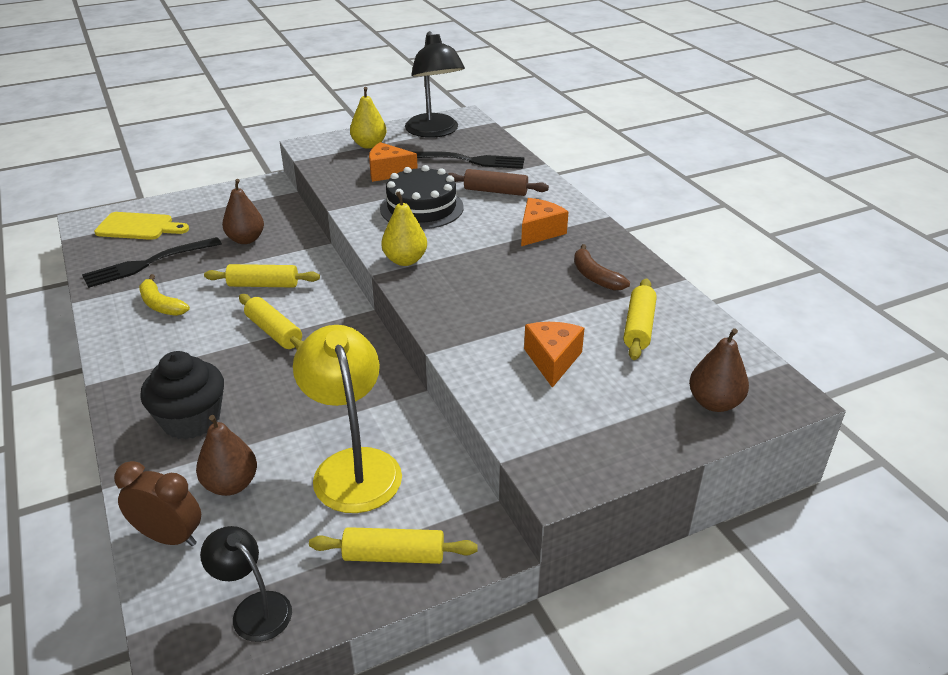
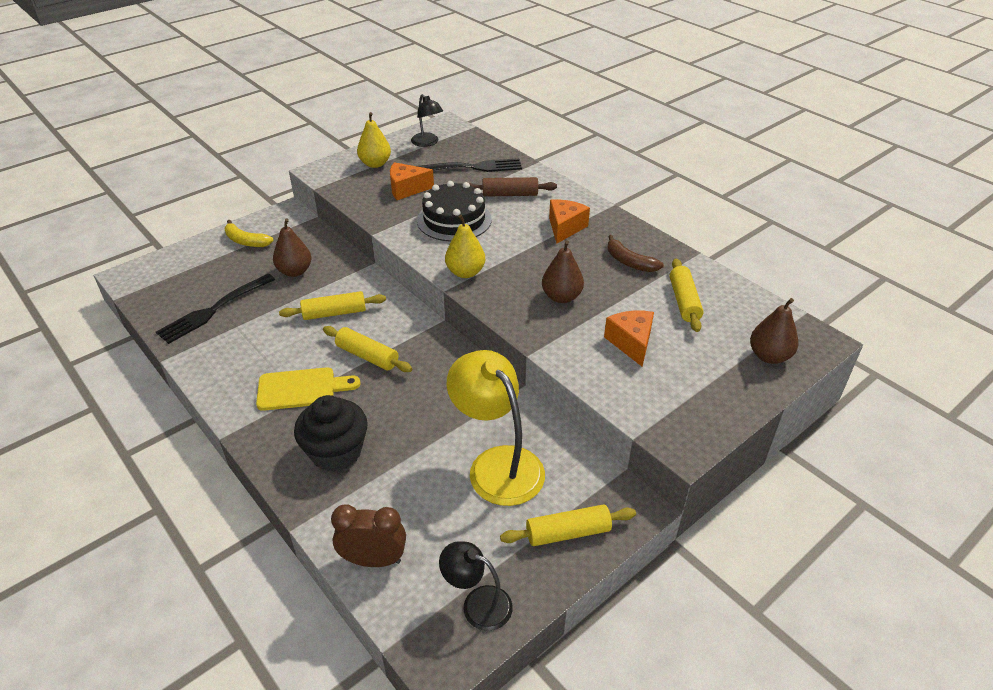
camera: 15 degrees left, 5 degrees up
(139, 227) = (184, 274): yellow cutting board -> yellow cutting board (301, 389)
(161, 304) = (248, 348): yellow banana -> yellow banana (246, 241)
(231, 484) = (402, 502): brown pear -> brown pear (561, 297)
(434, 132) = (427, 143): black lamp -> black lamp, size x0.56

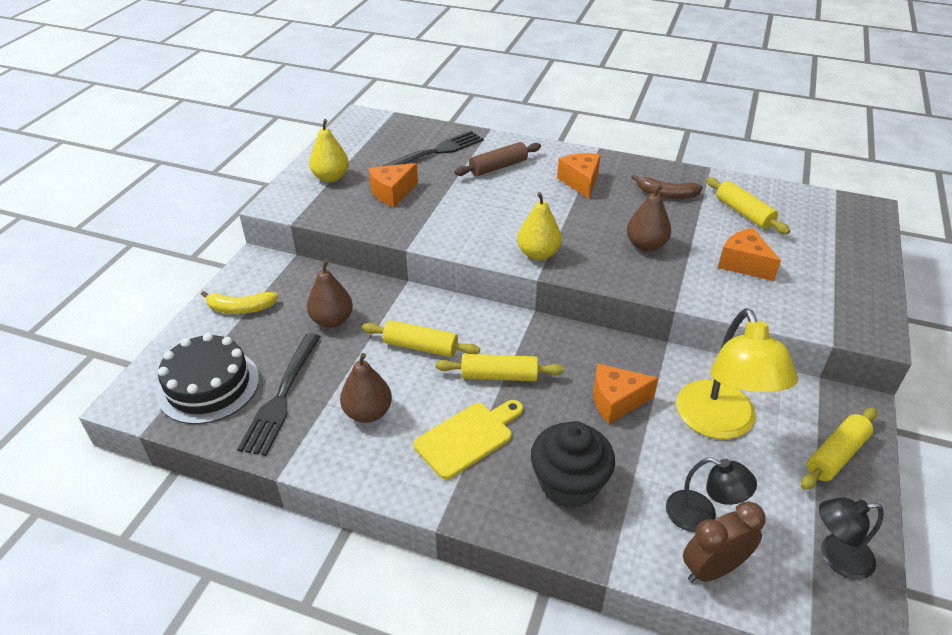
camera: 30 degrees left, 0 degrees up
(334, 313) = (420, 347): yellow rolling pin -> yellow rolling pin turned 60 degrees clockwise
(427, 143) = (363, 141): black lamp -> black lamp (701, 515)
(433, 411) = (616, 401): none -> orange cheese
(454, 220) = (472, 208): black cake -> black cake (208, 385)
(497, 464) = (720, 423): yellow lamp -> yellow lamp turned 120 degrees counterclockwise
(769, 356) = (850, 234): brown pear -> brown pear (368, 413)

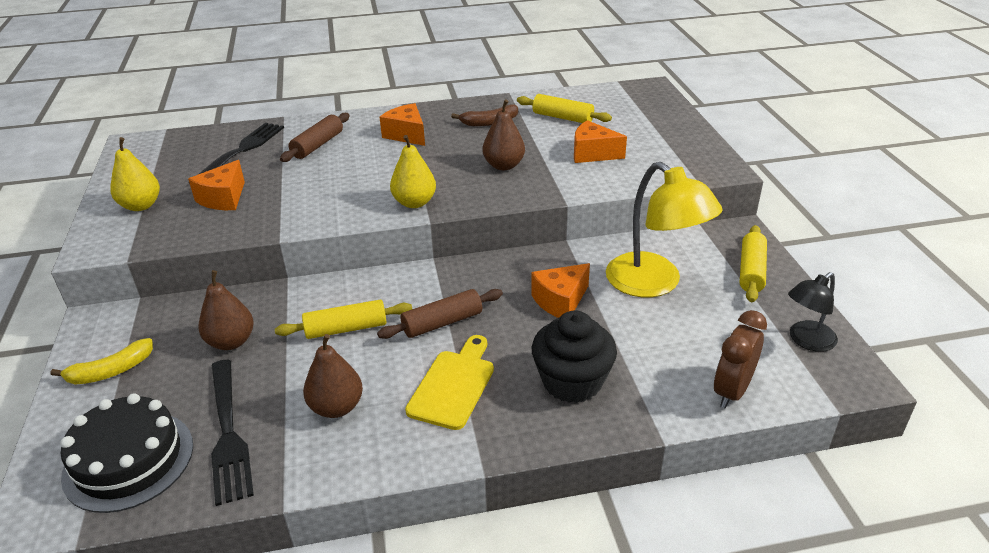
camera: 30 degrees left, 5 degrees down
(499, 376) = (442, 323): yellow rolling pin -> brown rolling pin
(701, 515) = (693, 356): black lamp -> none

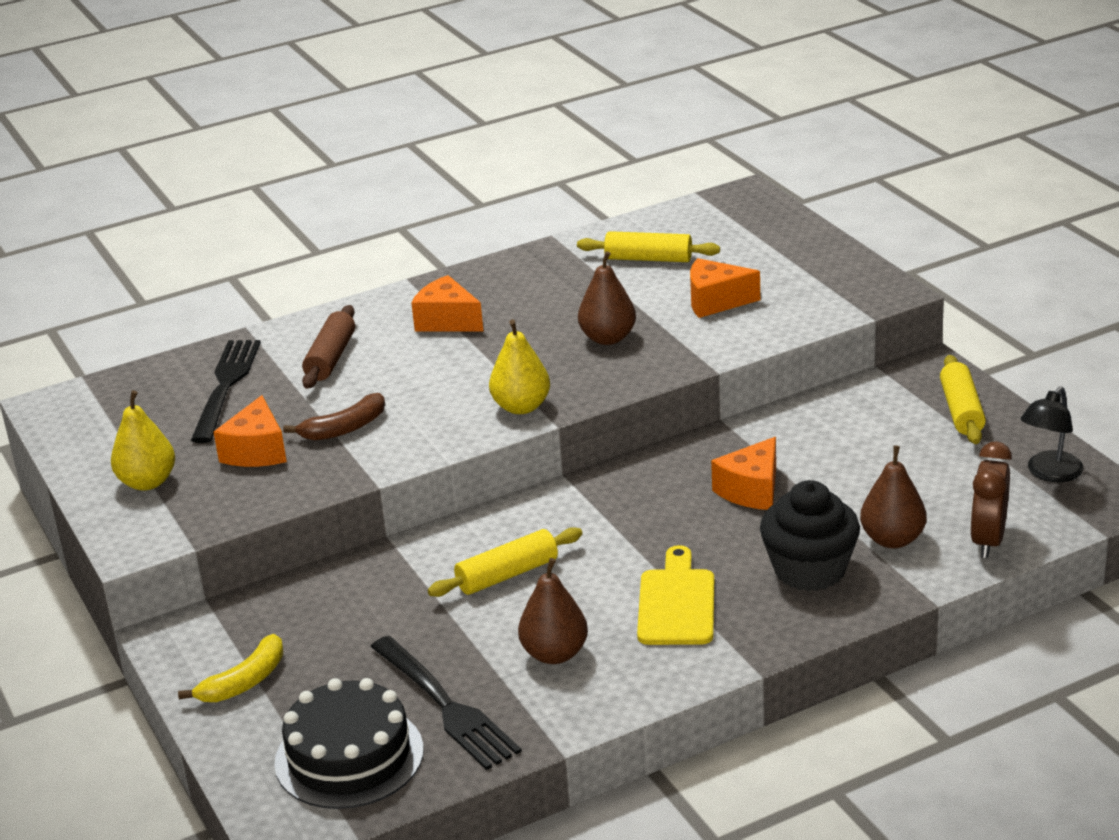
camera: 15 degrees left, 5 degrees down
(231, 342) = (372, 619): brown pear -> brown pear (892, 539)
(442, 323) = (622, 543): brown rolling pin -> none
(489, 122) = (551, 283): brown banana -> brown banana (344, 428)
(654, 284) = (853, 448): yellow lamp -> none

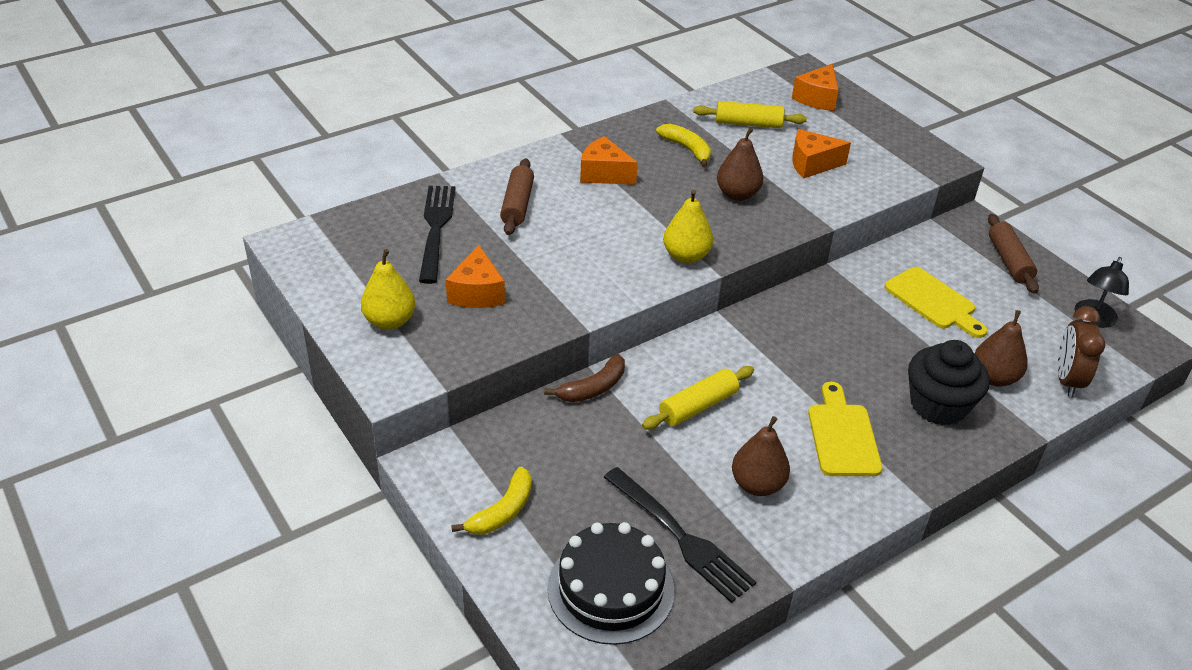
camera: 10 degrees left, 10 degrees up
(344, 428) = (545, 272): brown banana -> brown banana (593, 388)
(560, 290) = (687, 149): none -> yellow banana
(751, 490) = (871, 329): orange cheese -> orange cheese (817, 98)
(844, 458) = (933, 301): none -> yellow cutting board
(961, 411) = (1008, 261): yellow rolling pin -> brown rolling pin

